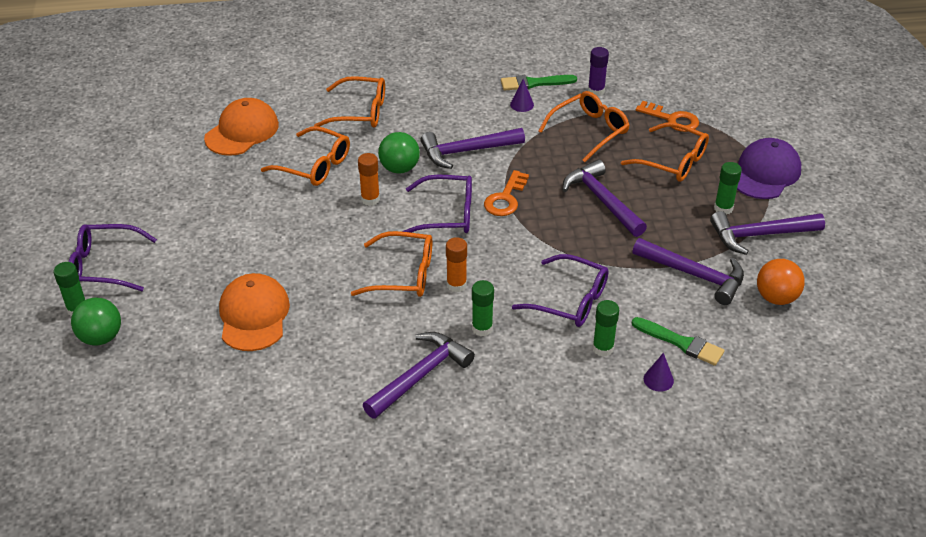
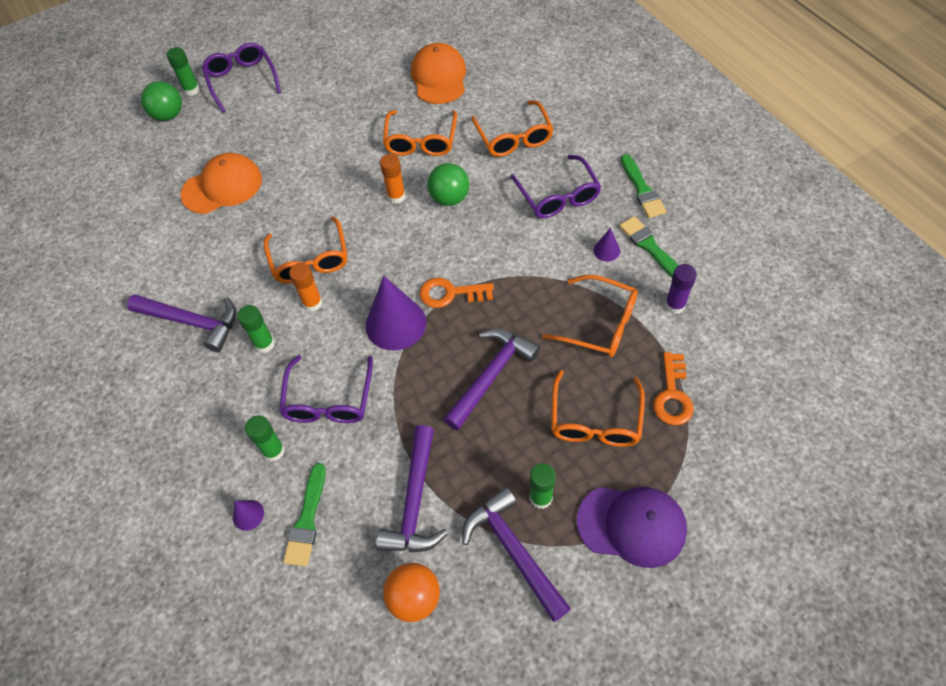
camera: 70 degrees right, 15 degrees up
(242, 131) = (439, 77): orange cap -> orange cap turned 105 degrees counterclockwise
(448, 214) = (404, 259): purple glasses -> purple glasses (558, 196)
(466, 151) = (503, 236): purple hammer -> none
(475, 67) = (642, 189): none -> green brush
(515, 239) = (395, 324): none -> purple cone

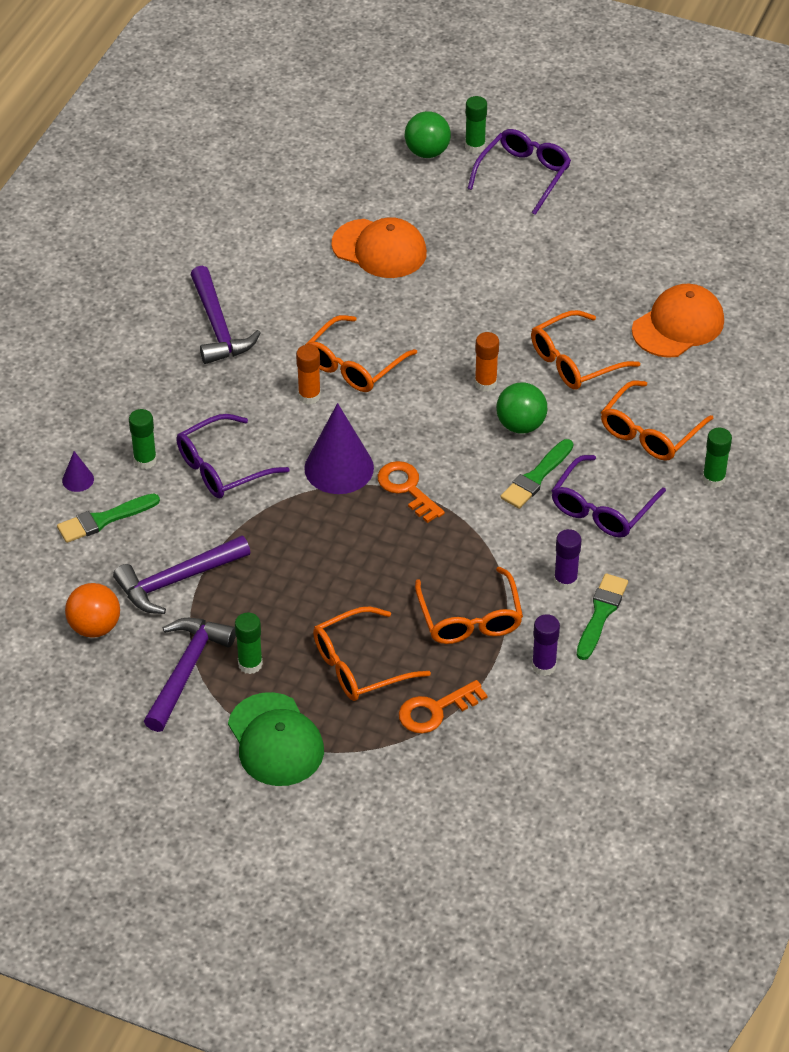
camera: 50 degrees right, 10 degrees down
(264, 344) = (239, 389): green glue stick -> green glue stick (713, 479)
(491, 375) = (343, 566): purple hammer -> none
(606, 250) = (565, 581): purple cone -> purple glue stick
(632, 525) = (275, 740): purple cap -> green cap
(642, 189) = (674, 572): green brush -> green brush (536, 477)

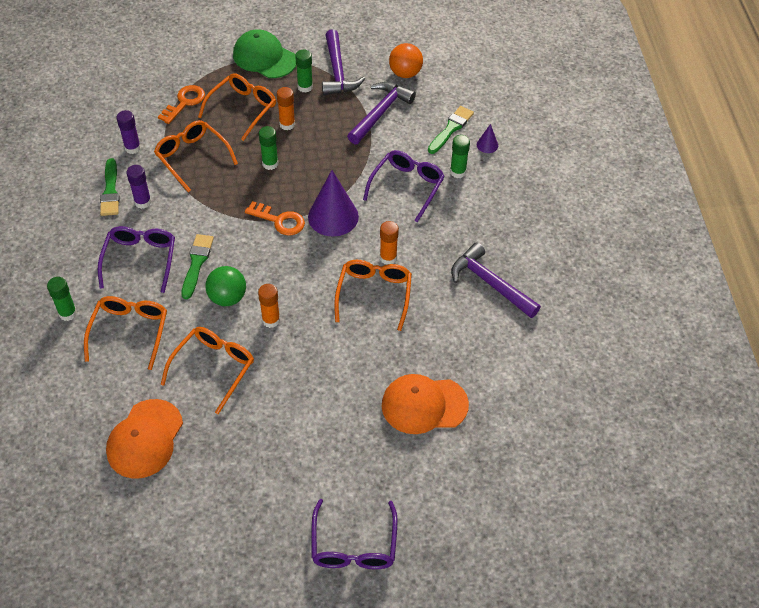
camera: 150 degrees right, 5 degrees up
(314, 615) = (287, 124): none -> orange glue stick
(427, 152) = (453, 531): green ball -> none
(475, 146) = (416, 560): green glue stick -> green glue stick (270, 164)

